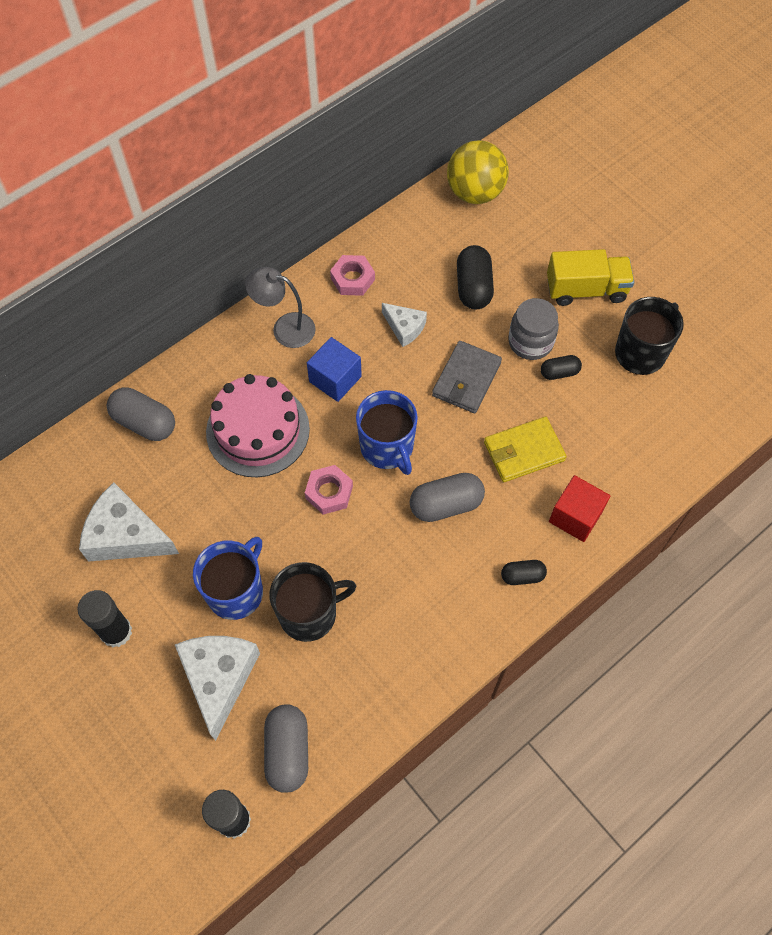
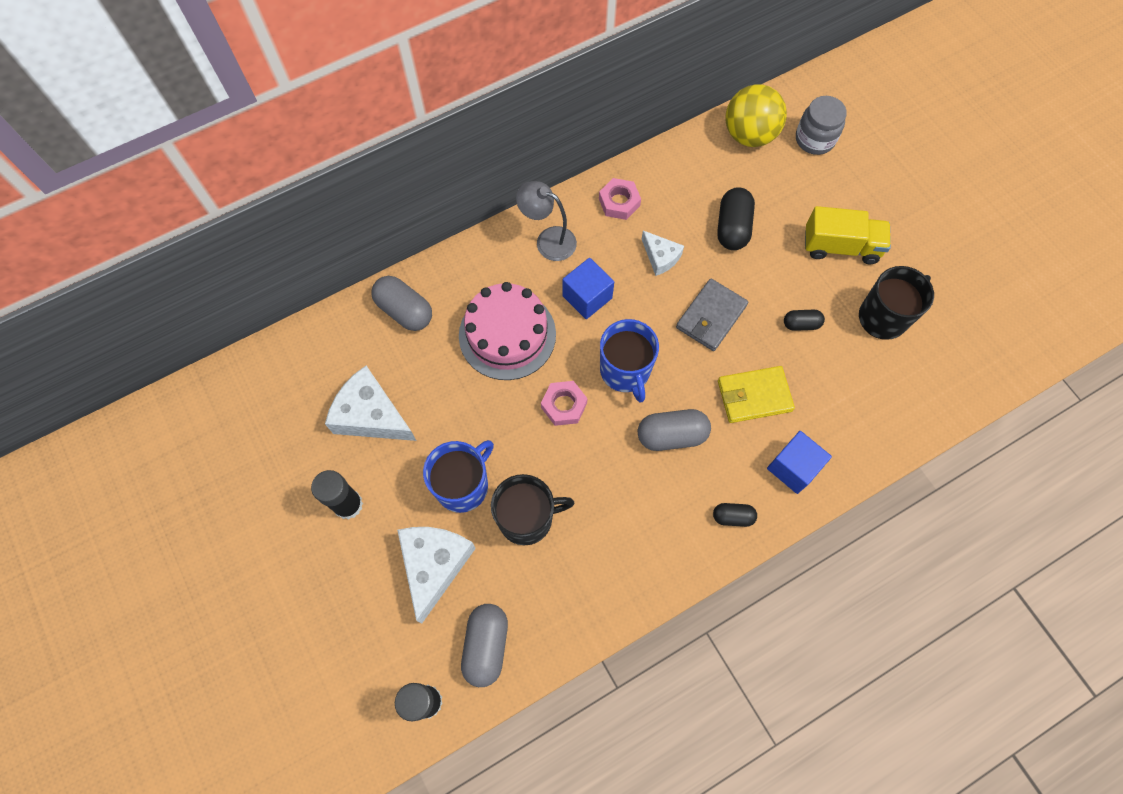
camera: 10 degrees right, 5 degrees up
(530, 342) = (778, 290): grey jar -> grey jar (814, 139)
(575, 516) = (793, 467): red cube -> blue cube

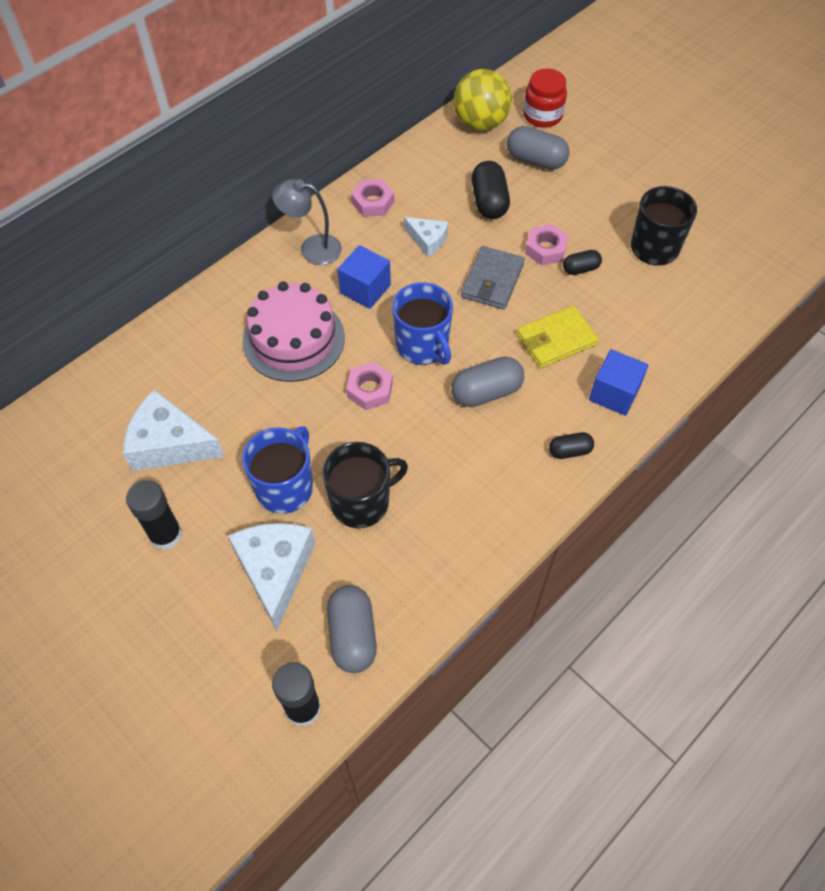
camera: 15 degrees left, 10 degrees down
(404, 311) = (181, 340): grey capsule -> grey capsule (535, 160)
(773, 293) = (545, 249): none -> pink nut
(814, 139) = (542, 116): grey jar -> red jar
(840, 246) = (595, 197): yellow truck -> none

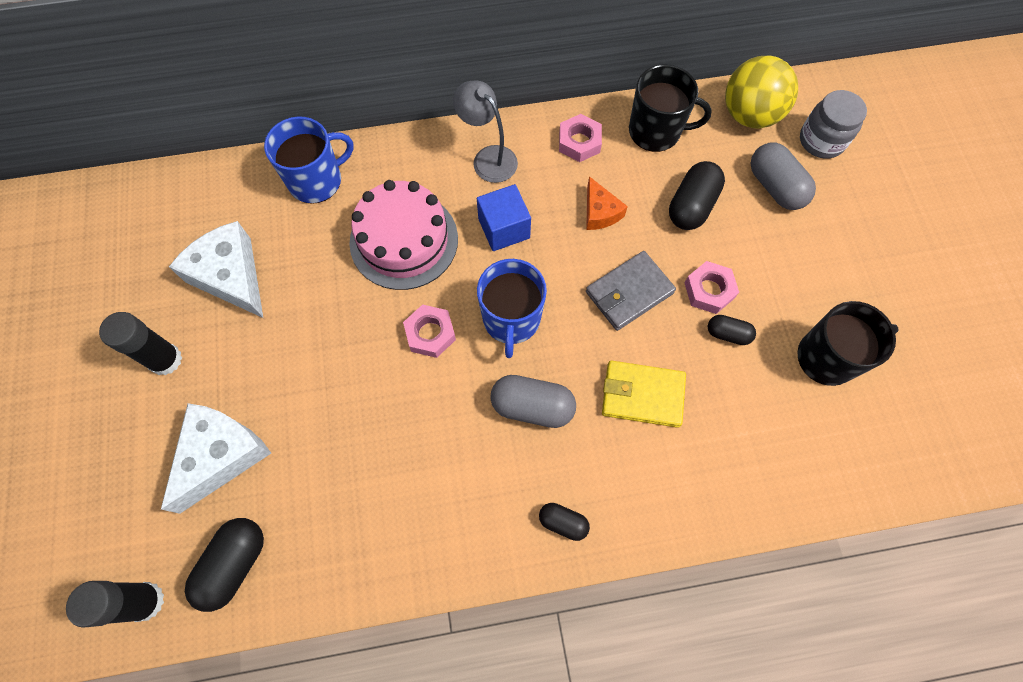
camera: 35 degrees right, 10 degrees up
(285, 487) = (288, 381): blue mug -> blue mug (316, 180)
(352, 635) = (234, 564): grey capsule -> black capsule
(361, 502) = (338, 441): black mug -> black mug (655, 131)
(427, 240) = (600, 212): white cheese -> orange cheese
(542, 116) = (821, 141): red jar -> grey jar
(614, 393) = (655, 491): blue cube -> none

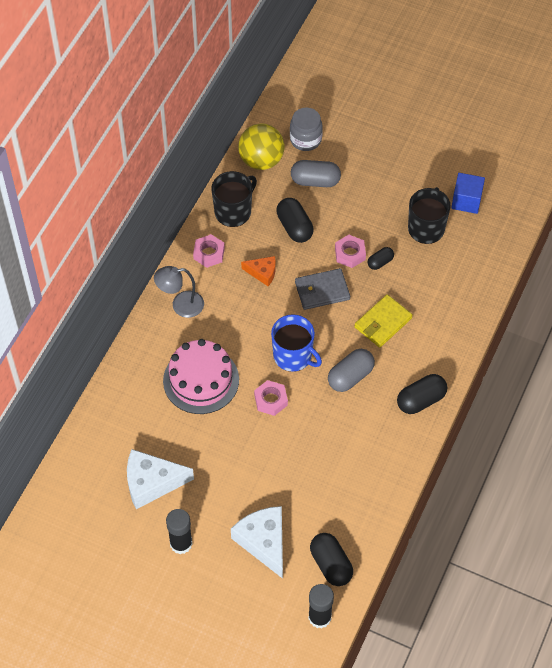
camera: 55 degrees left, 10 degrees down
(316, 180) = (121, 403): blue mug -> none
(504, 228) = (234, 326): blue cube -> blue cube (466, 201)
(563, 522) = (421, 400): black capsule -> black capsule, size x1.73
(629, 293) = (322, 291): grey wallet -> grey wallet turned 75 degrees clockwise

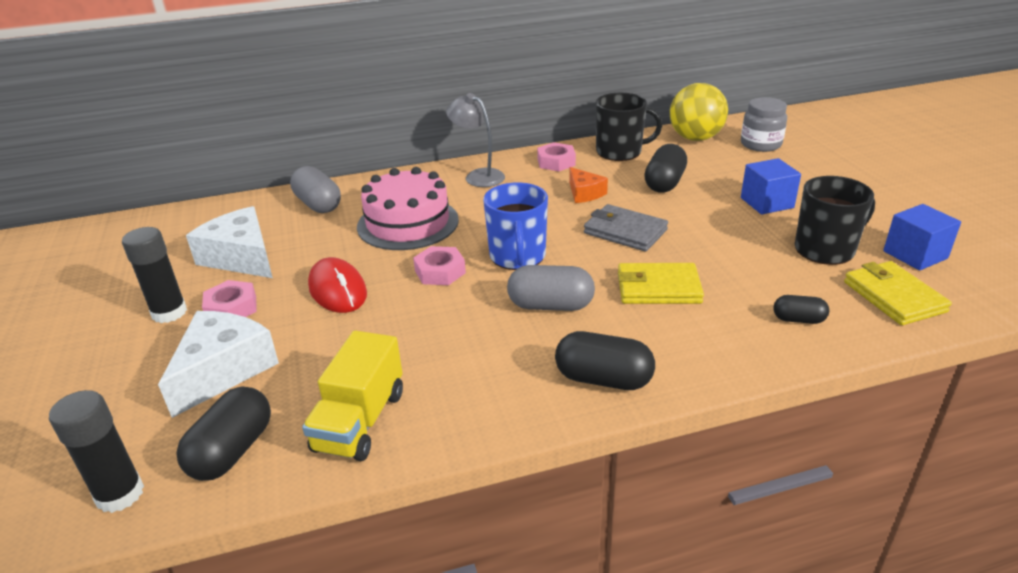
camera: 50 degrees right, 25 degrees down
(240, 456) = (337, 290): none -> red mouse
(315, 181) = (732, 168): grey capsule -> grey capsule (318, 204)
(350, 254) = (698, 224): pink nut -> pink nut (232, 308)
(358, 507) = (360, 421): none -> yellow truck
(364, 205) = (766, 203): none -> blue cube
(380, 262) = (726, 245): black capsule -> black capsule (798, 319)
(481, 244) = (893, 297): none -> yellow wallet

